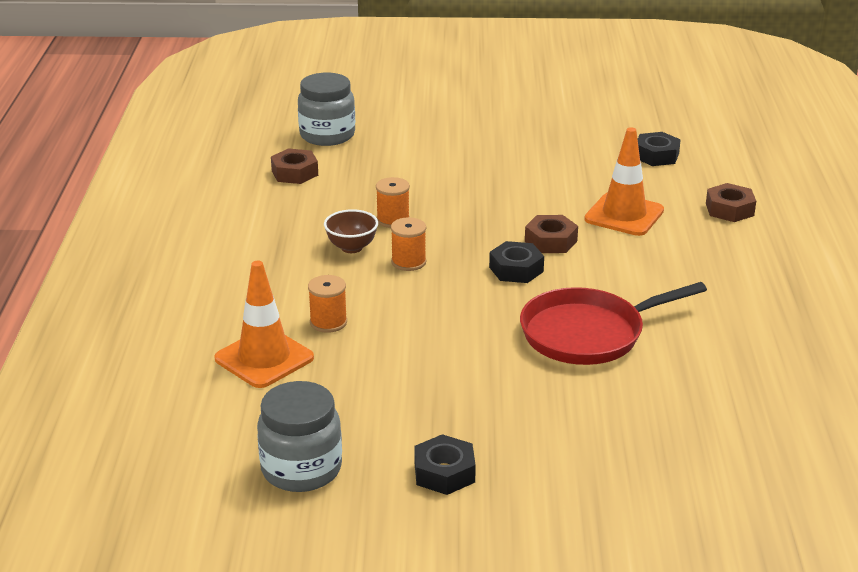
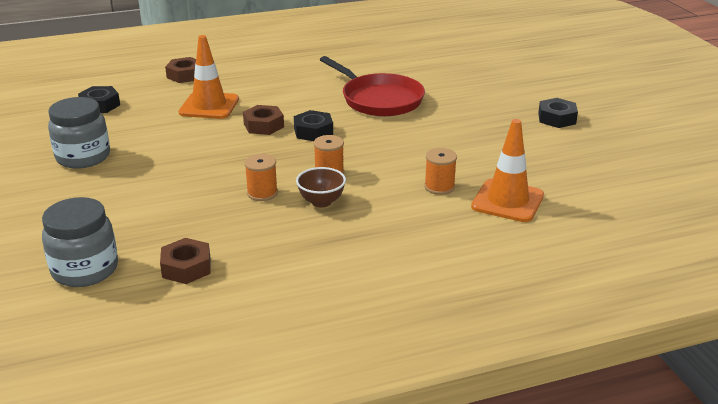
camera: 110 degrees left, 0 degrees up
(301, 469) = (603, 159): grey jar -> grey jar (83, 157)

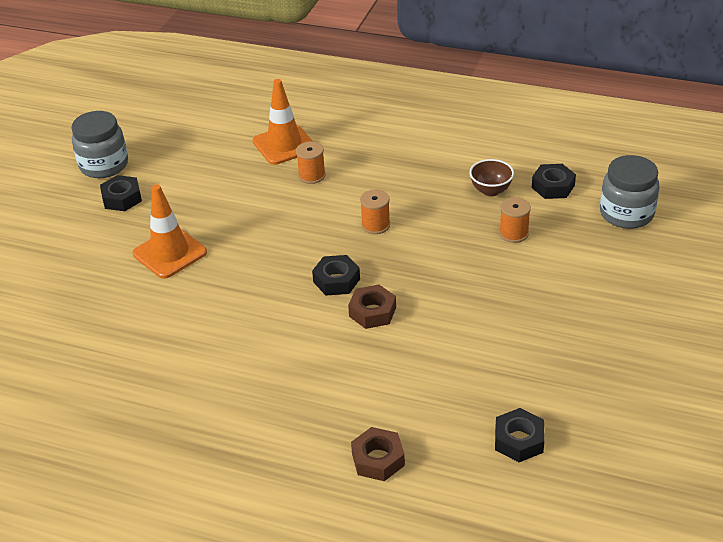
camera: 140 degrees left, 10 degrees up
(83, 157) = (578, 347): grey jar -> grey jar (104, 165)
(186, 267) = (553, 186): brown nut -> black nut
(209, 106) = (399, 374): orange traffic cone -> orange traffic cone (170, 253)
(262, 193) = (448, 228): orange spool -> orange spool (513, 233)
(321, 202) = (411, 200): brown bowl -> brown bowl (490, 191)
(379, 99) = (225, 297): red pan -> none

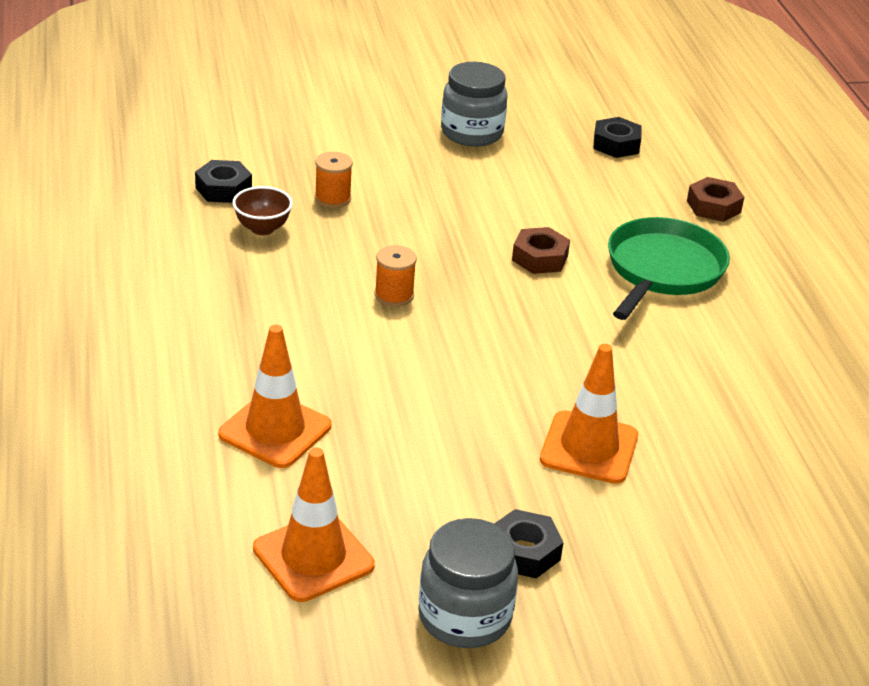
camera: 125 degrees left, 5 degrees down
(184, 133) = (313, 557): none -> orange traffic cone
(312, 175) = (331, 378): orange spool -> none
(312, 375) = (662, 270): none -> green pan
(336, 280) = (514, 296): black nut -> none
(626, 214) = (243, 137): grey jar -> grey jar (472, 133)

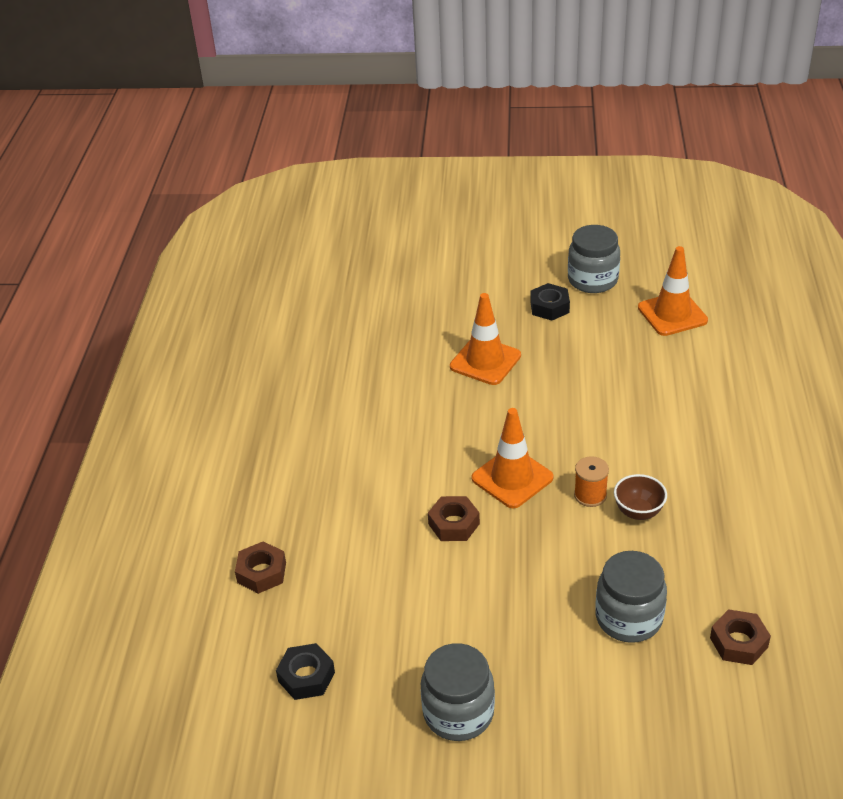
camera: 160 degrees left, 5 degrees up
(223, 189) = (739, 642): black nut -> brown nut
(262, 228) = (699, 582): brown bowl -> brown bowl (638, 512)
(275, 430) = (692, 390): orange traffic cone -> orange traffic cone (512, 478)
(332, 198) = (628, 618): orange spool -> grey jar
(662, 270) = (354, 501): green pan -> none

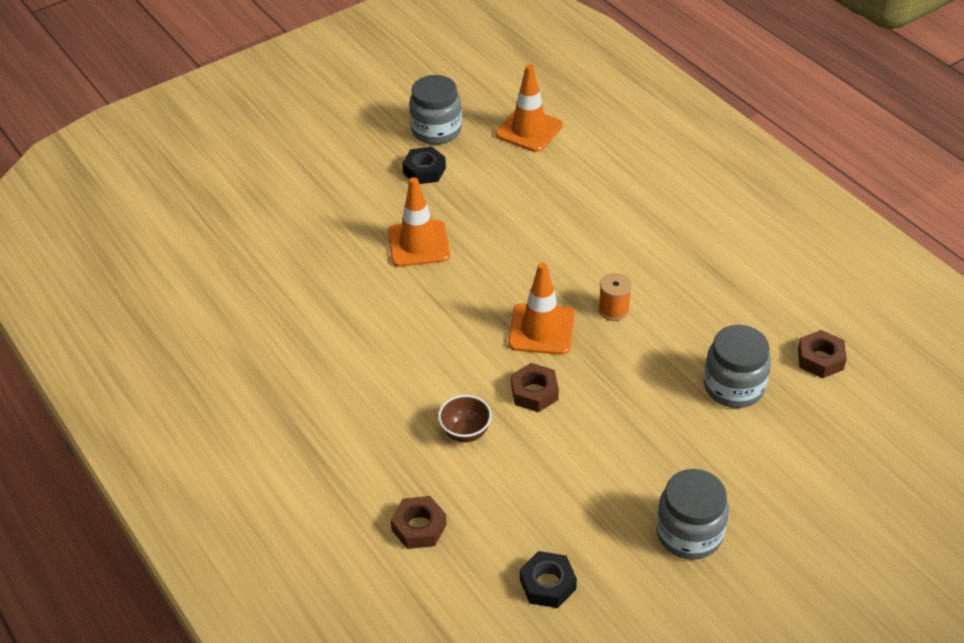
camera: 40 degrees left, 5 degrees up
(638, 512) = (661, 303): brown bowl -> brown bowl (465, 433)

